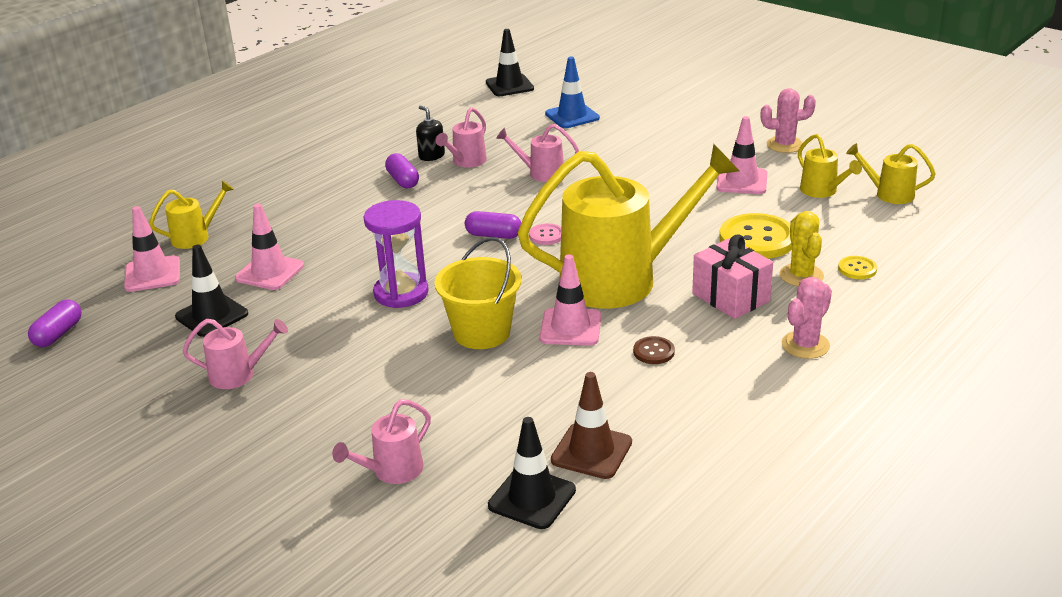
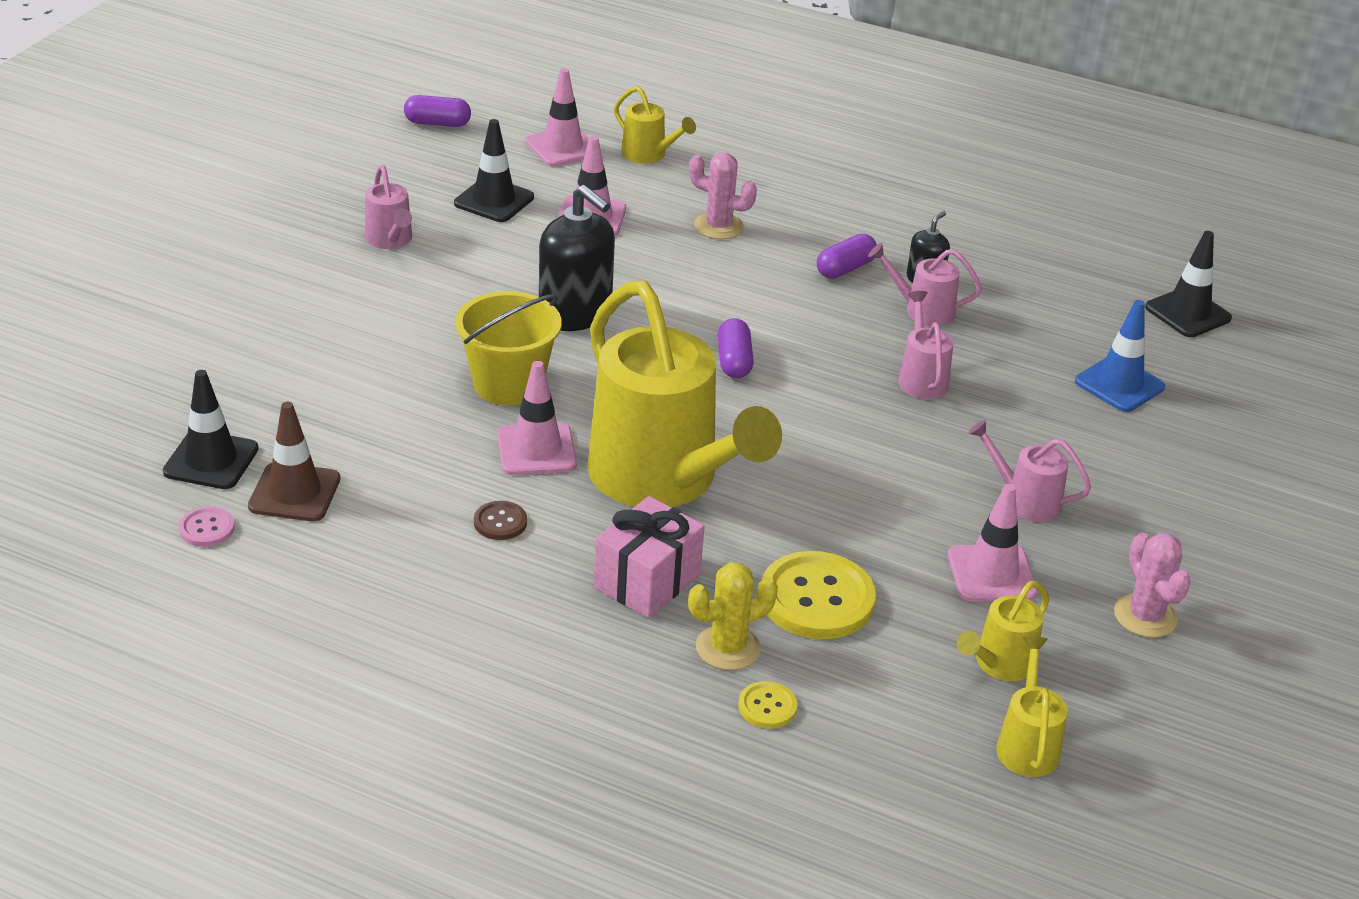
camera: 70 degrees right, 5 degrees up
(391, 472) = (244, 364): pink watering can -> pink watering can (1024, 500)
(401, 293) = (575, 313): purple hourglass -> black soap dispenser
(546, 235) = (751, 404): pink button -> pink button (207, 528)
(805, 345) = (548, 656): pink cactus -> pink cactus (718, 226)

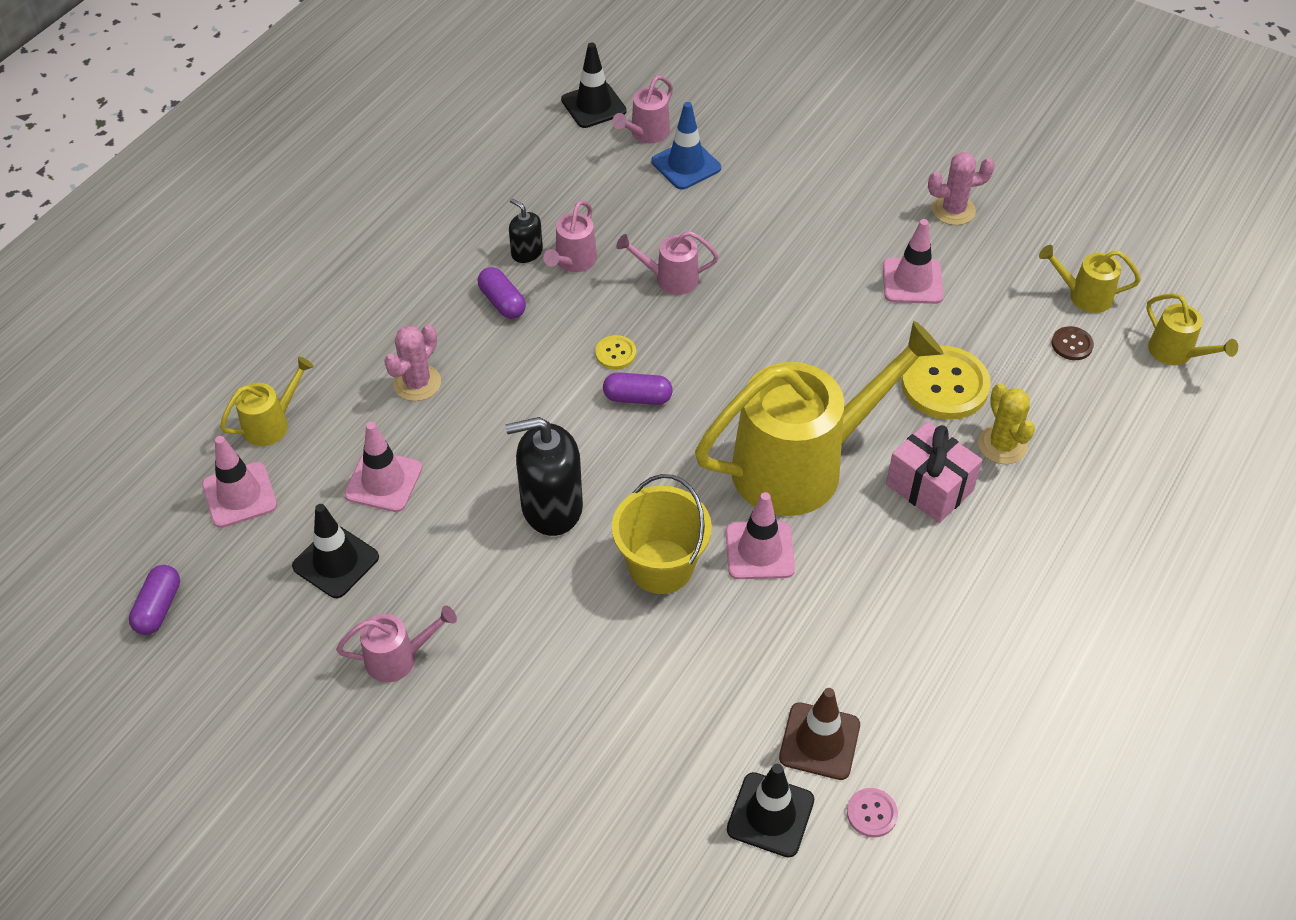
camera: 80 degrees left, 15 degrees up
(500, 522) = (859, 582): brown button -> brown button (1072, 344)
(575, 313) = (551, 507): black soap dispenser -> black soap dispenser turned 150 degrees counterclockwise
(767, 707) = (1062, 429): yellow button -> yellow button (615, 353)
(999, 665) = (1008, 295): yellow watering can -> yellow watering can (1176, 353)
(1024, 500) = (828, 247): pink watering can -> pink watering can (646, 134)

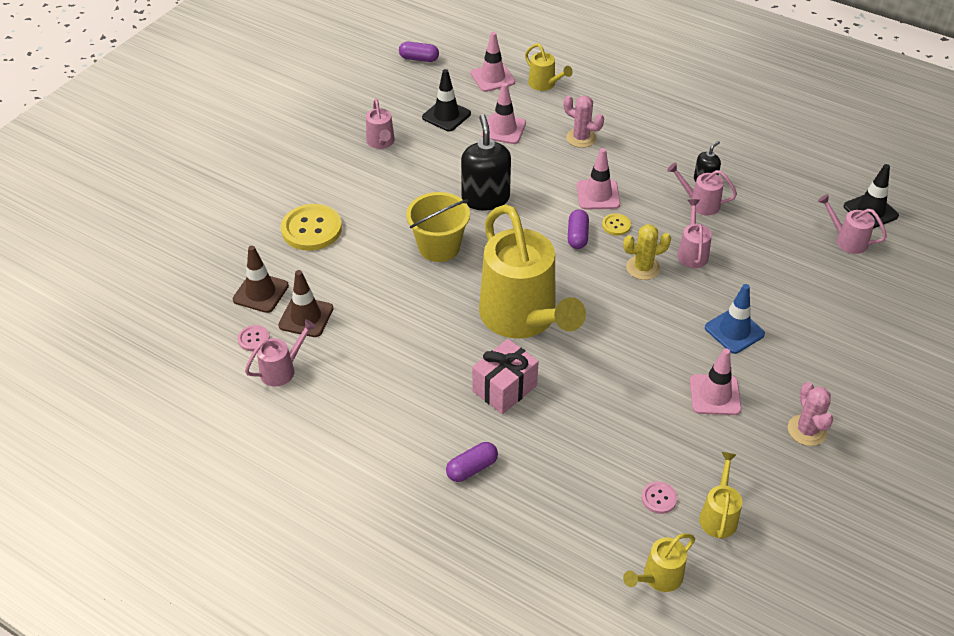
camera: 90 degrees right, 5 degrees down
(502, 302) = (655, 171): purple capsule -> purple capsule (472, 468)
(686, 165) = (817, 262): blue traffic cone -> blue traffic cone (734, 331)
(759, 550) = (450, 294): pink traffic cone -> pink traffic cone (598, 195)
(770, 815) = (261, 293): black traffic cone -> brown traffic cone
(929, 764) = (282, 369): none -> pink watering can
(945, 385) = (605, 406): yellow button -> yellow button (311, 229)
(1002, 445) = (546, 437): yellow cactus -> yellow cactus (643, 268)
(1072, 344) = (659, 498): brown button -> pink button

